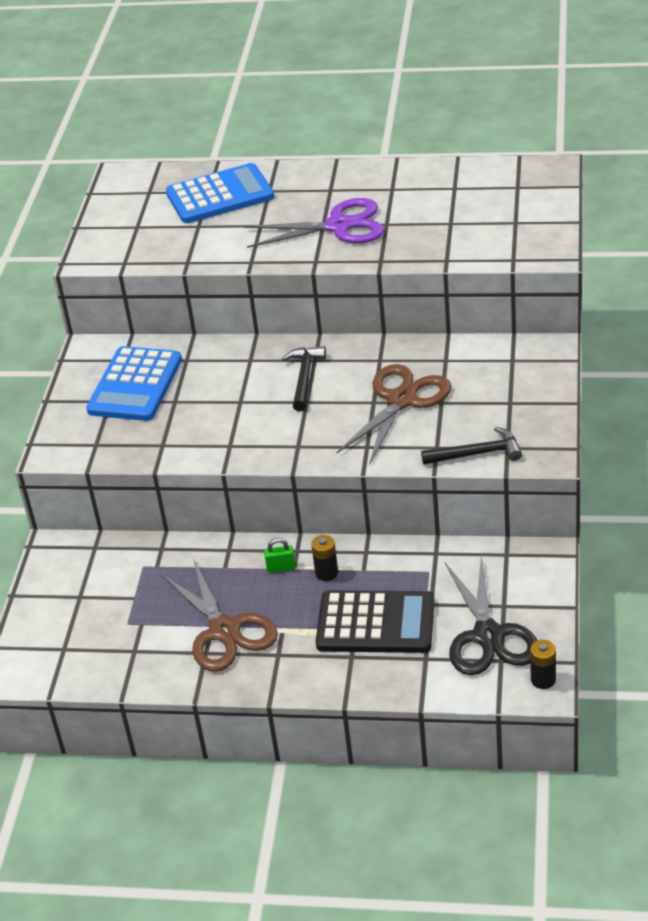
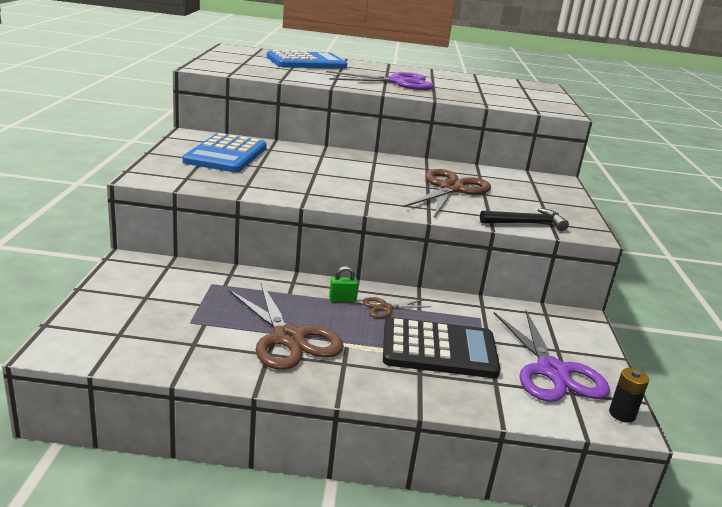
camera: 10 degrees left, 15 degrees down
(304, 377) = (367, 169): black hammer -> none
(326, 573) = (385, 308): black battery -> brown scissors
(488, 636) = (552, 371): black scissors -> purple scissors

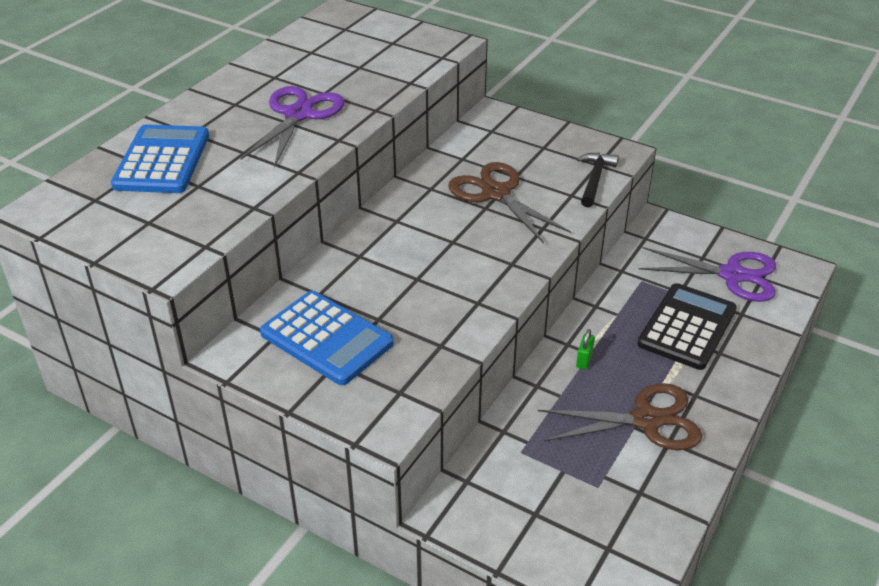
camera: 60 degrees left, 15 degrees up
(385, 308) = (608, 335): brown scissors -> none
(622, 414) = (792, 265): black battery -> none

